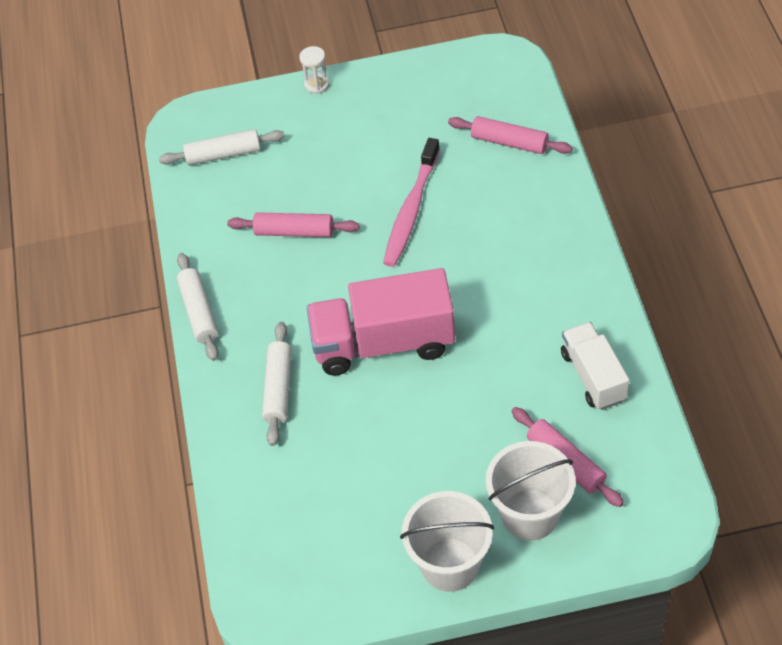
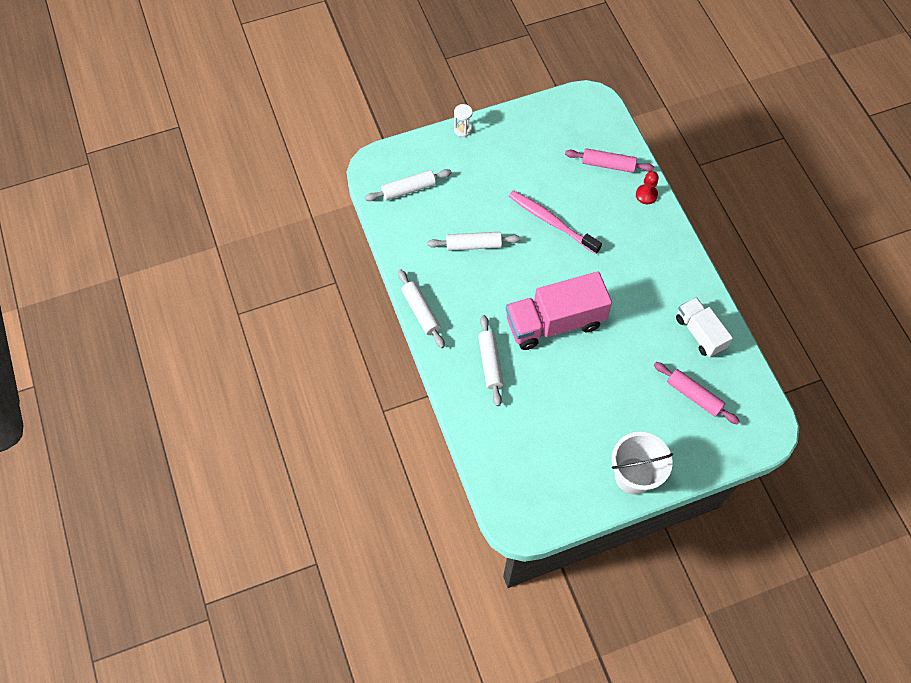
camera: 15 degrees left, 10 degrees up
(294, 232) = (473, 245): pink rolling pin -> white rolling pin
(411, 210) = (551, 222): pink toothbrush -> pink toothbrush turned 120 degrees clockwise
(530, 514) = (678, 435): white bucket -> none
(555, 185) = (646, 195): none -> red pawn

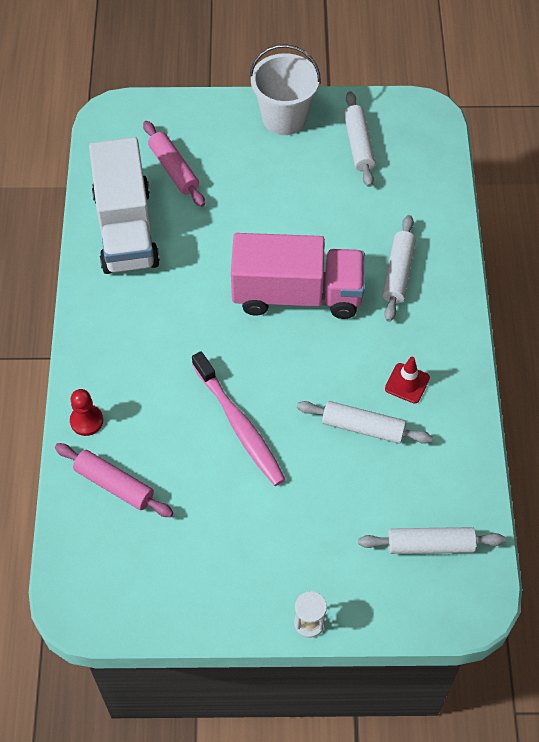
camera: 160 degrees left, 5 degrees down
(421, 311) = (466, 360): white rolling pin -> white rolling pin (358, 144)
(455, 283) = (407, 383): none -> red traffic cone
(700, 333) = (126, 229): white truck -> white truck, size x1.66

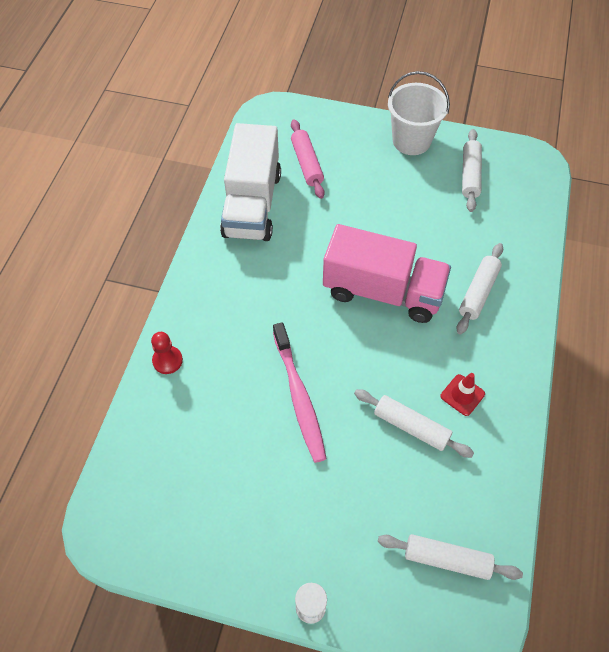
camera: 15 degrees right, 0 degrees up
(114, 485) = (173, 424): pink rolling pin -> none

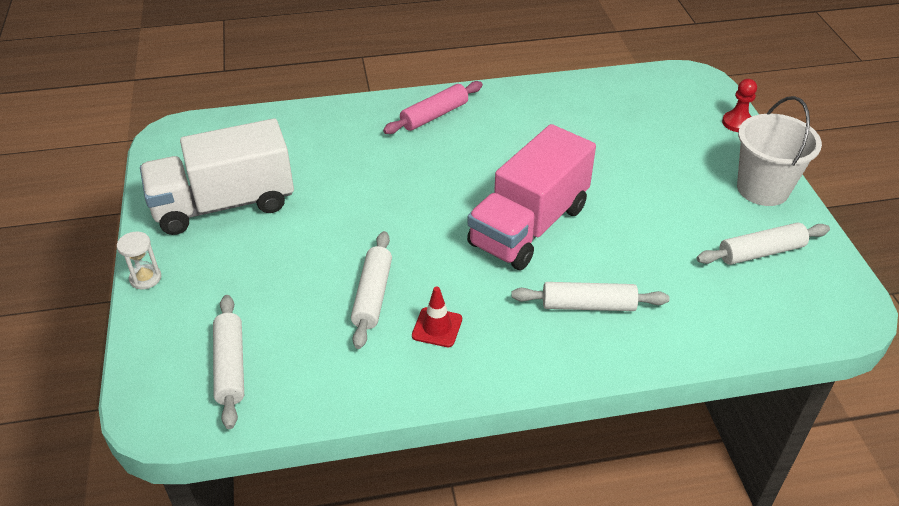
camera: 65 degrees right, 15 degrees down
(167, 360) = (351, 113): red pawn -> red pawn (737, 123)
(252, 204) = (564, 105): white truck -> white truck (224, 204)
(299, 397) = (361, 204): pink toothbrush -> none
(306, 164) = (649, 123): pink rolling pin -> pink rolling pin (434, 115)
(382, 291) = (529, 226): pink truck -> pink truck turned 45 degrees clockwise

